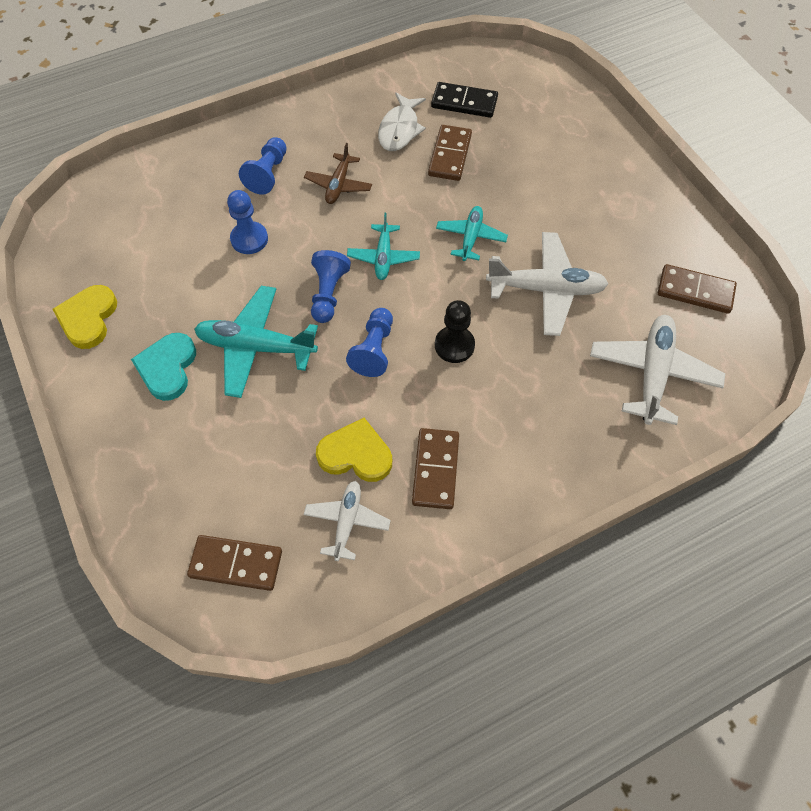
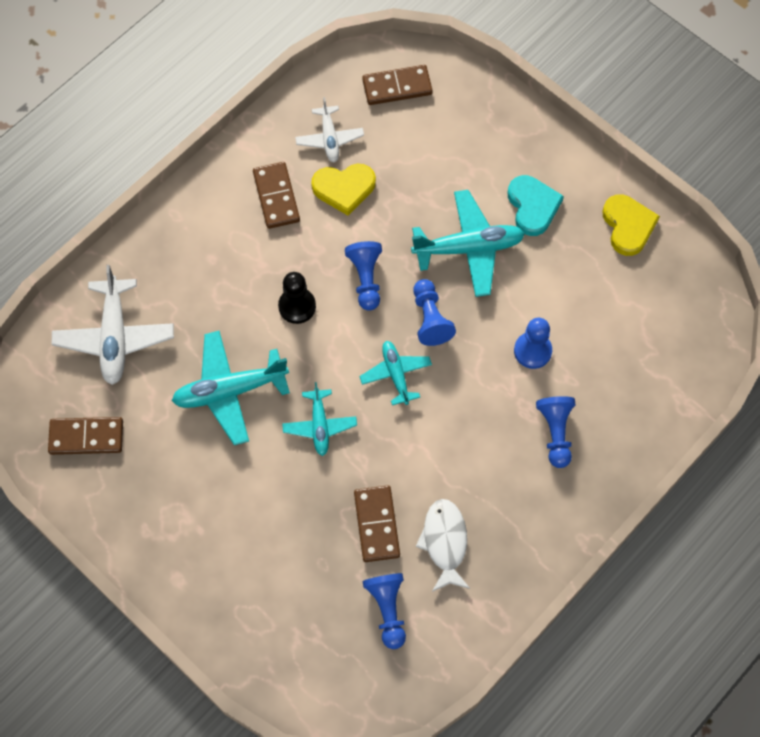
camera: 160 degrees right, 5 degrees up
(338, 185) = (477, 444): brown plane -> none
(464, 102) = (387, 610): black domino -> blue pawn
(546, 289) = (230, 391): white plane -> turquoise plane

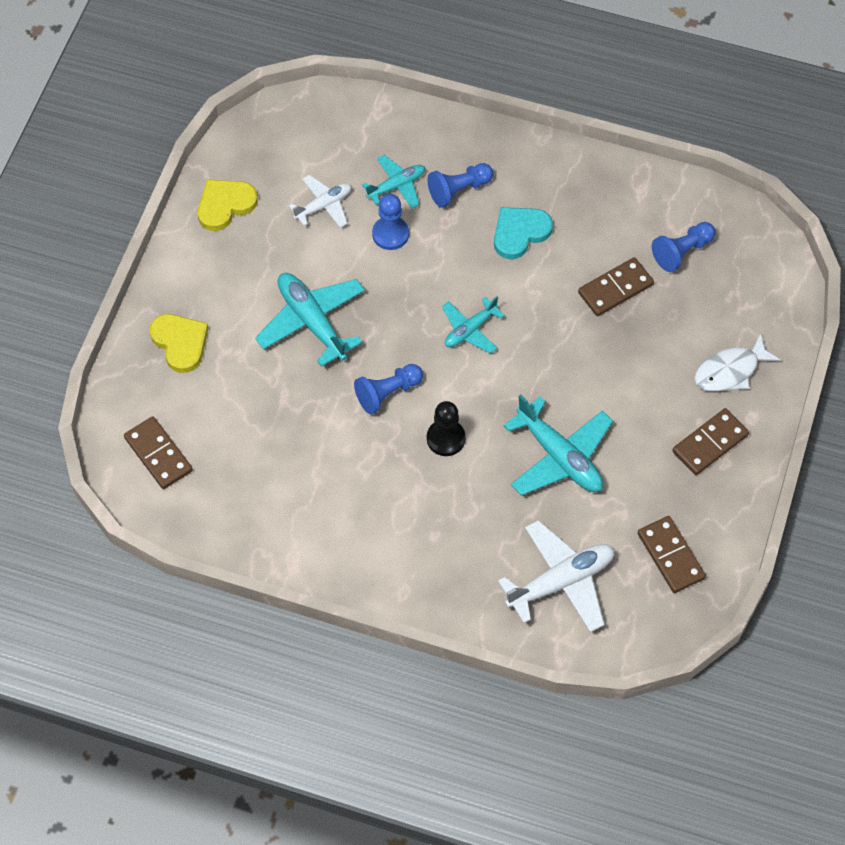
camera: 115 degrees left, 5 degrees down
(276, 197) = (338, 509): brown domino -> brown domino (710, 443)
(319, 425) = (551, 369): turquoise plane -> turquoise plane (396, 186)
(329, 138) = (248, 490): white plane -> white plane (323, 205)
(344, 188) = (299, 453): yellow heart -> yellow heart (180, 343)
(430, 319) = (401, 325): blue pawn -> none
(444, 542) = (601, 234): white fish -> white fish (730, 371)
(532, 206) = (241, 287): turquoise heart -> turquoise heart (520, 233)

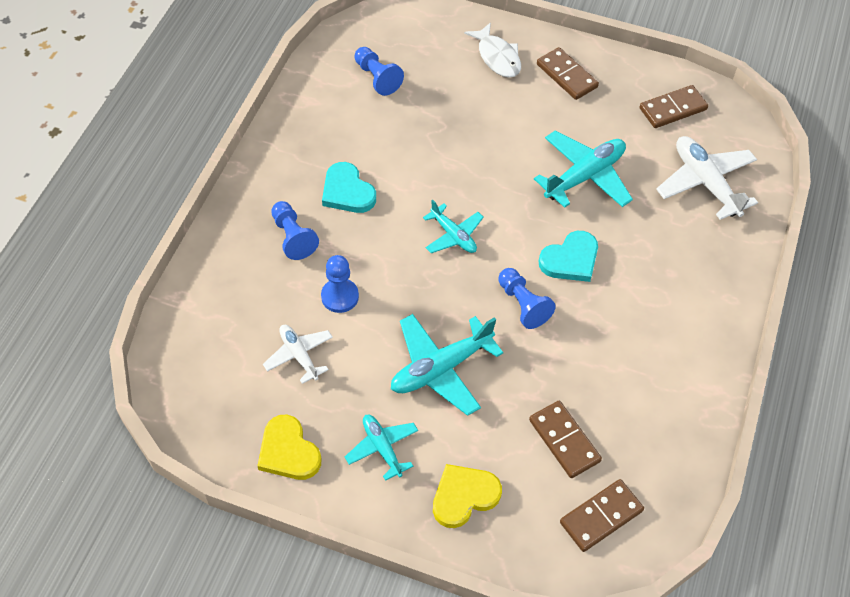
camera: 90 degrees left, 5 degrees down
(396, 186) = (282, 289): turquoise plane -> turquoise plane (382, 448)
(445, 438) = (570, 260): black pawn -> turquoise heart
(615, 289) = (413, 126): brown domino -> brown domino (564, 440)

